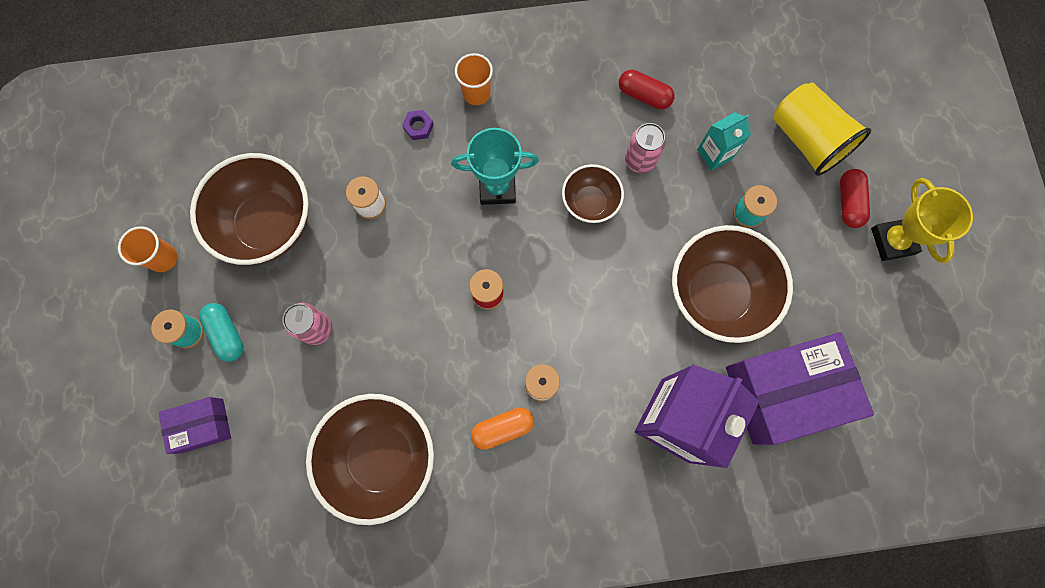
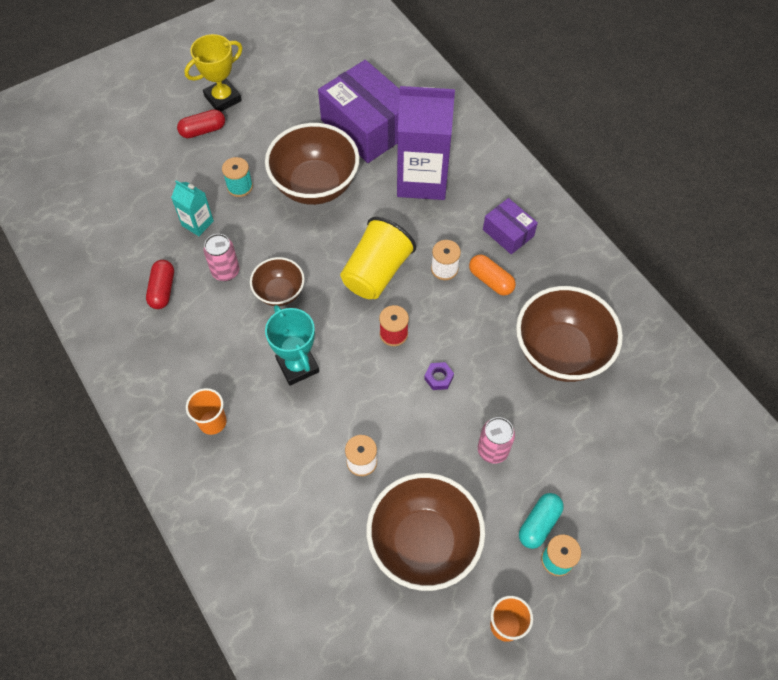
camera: 115 degrees left, 15 degrees down
(202, 425) = (622, 500): purple box -> purple box (508, 233)
(418, 127) = (267, 456): purple nut -> purple nut (438, 378)
(806, 140) = (160, 169): yellow cup -> yellow cup (376, 272)

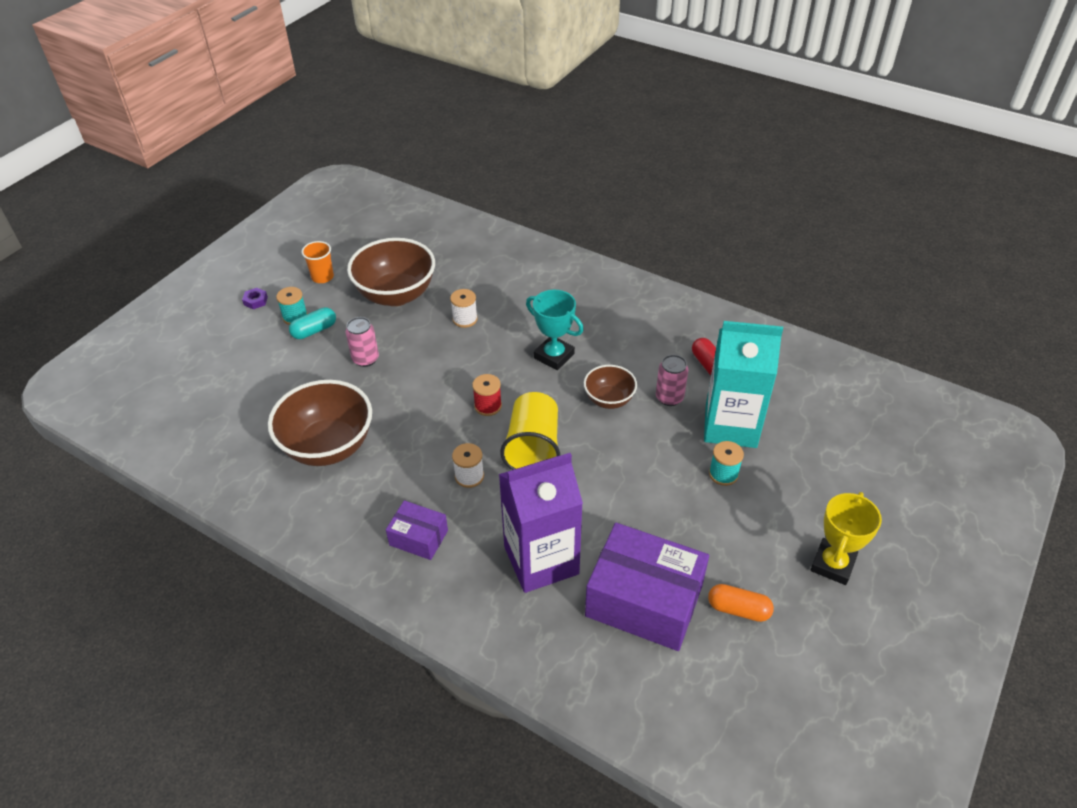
camera: 155 degrees right, 15 degrees down
(197, 223) = (730, 425): turquoise carton -> turquoise carton, size x2.15
(203, 130) = (815, 517): red capsule -> none
(212, 422) = (591, 303): orange cup -> none
(315, 185) = (650, 506): brown bowl -> none
(438, 378) = (431, 389): purple nut -> purple nut (256, 301)
(490, 280) = (418, 483): orange capsule -> orange capsule (738, 609)
(539, 523) = (314, 330): turquoise capsule -> turquoise capsule turned 45 degrees clockwise

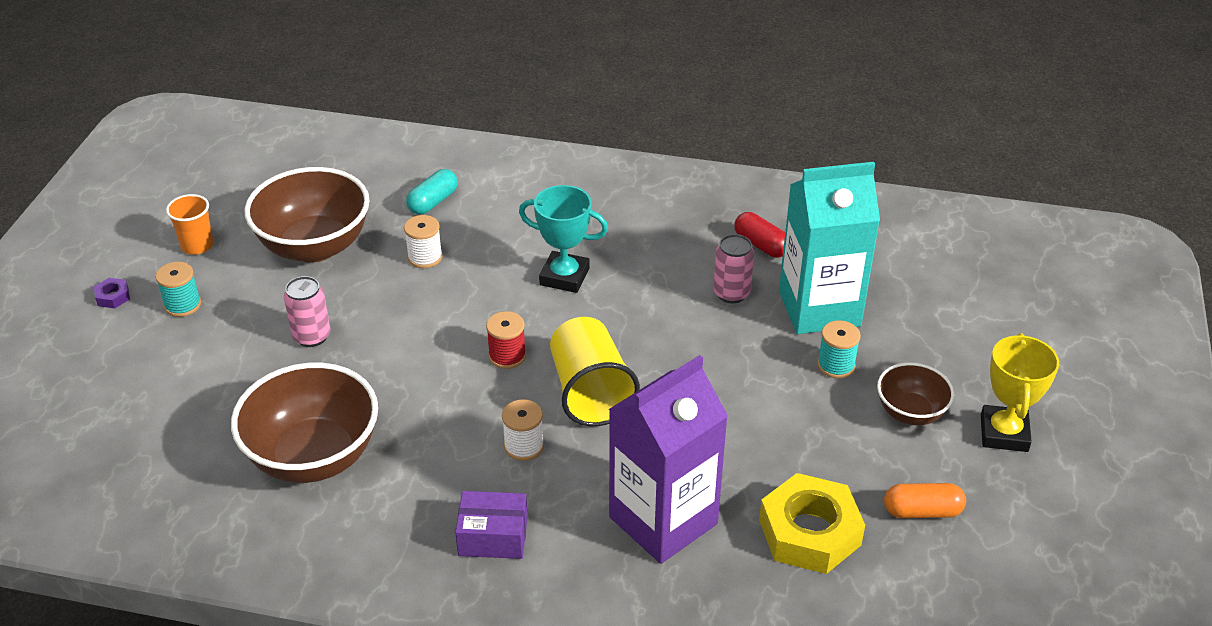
camera: 20 degrees left, 5 degrees down
(314, 330) = (220, 316): turquoise capsule -> turquoise capsule (433, 202)
(609, 399) = (658, 312): brown bowl -> brown bowl (910, 413)
(644, 601) = (809, 532): purple box -> yellow nut

